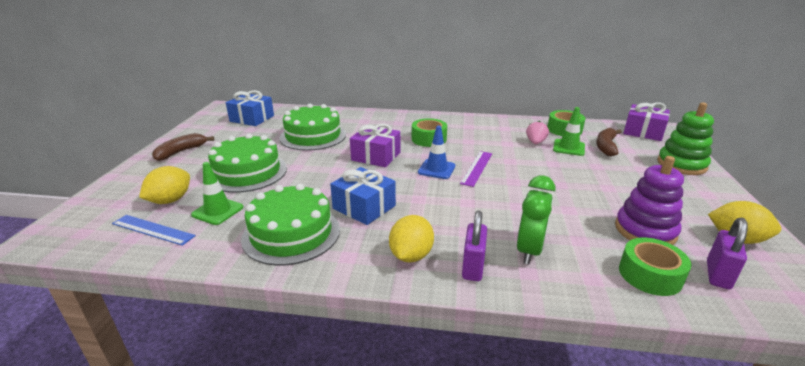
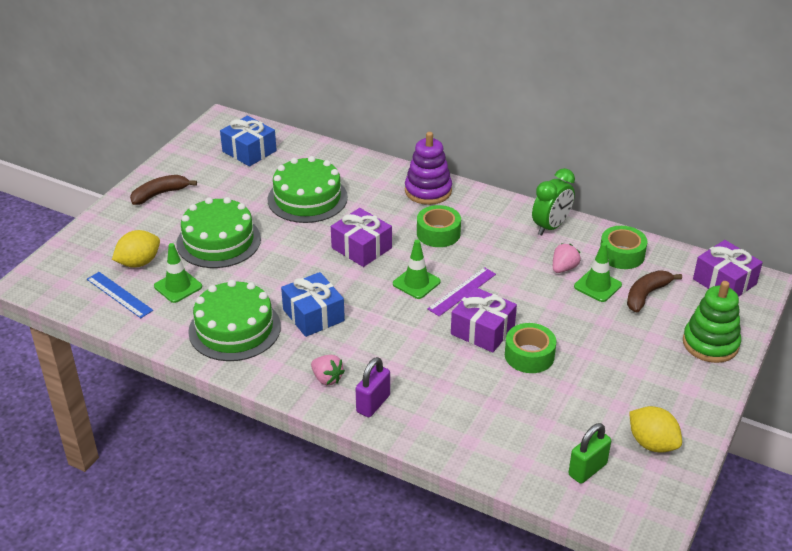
camera: 20 degrees right, 10 degrees up
(411, 255) = (327, 378): yellow lemon -> pink strawberry
(436, 169) = (416, 283): blue traffic cone -> green traffic cone
(516, 189) = (482, 330): none -> purple gift
(529, 250) = (436, 401): green clock -> green clock (551, 227)
(645, 230) = (569, 411): purple stacking toy -> purple stacking toy (428, 191)
(650, 275) = (524, 452): green tape -> green tape (529, 355)
(718, 275) = (587, 469): purple padlock -> green padlock

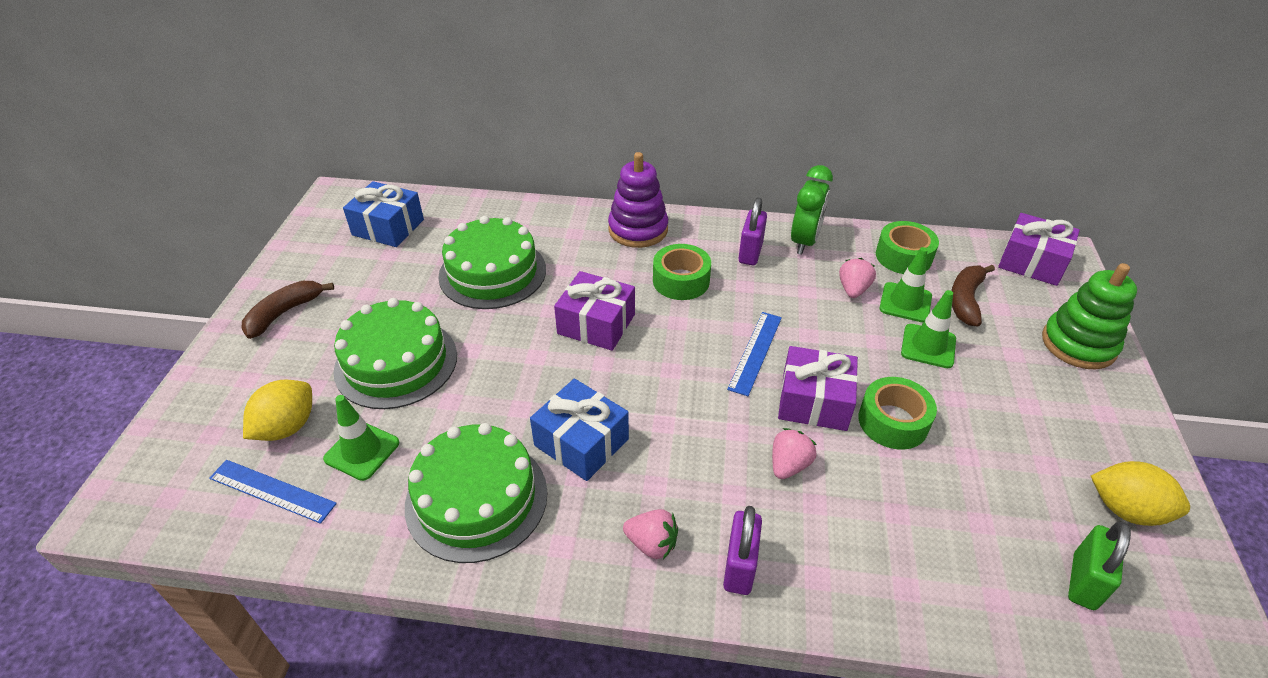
camera: 20 degrees left, 5 degrees up
(416, 283) = (692, 355): green traffic cone -> green traffic cone (928, 346)
(440, 361) = (789, 465): none -> pink strawberry
(462, 291) = (755, 352): purple ruler -> blue ruler
(503, 226) = (750, 253): none -> purple padlock

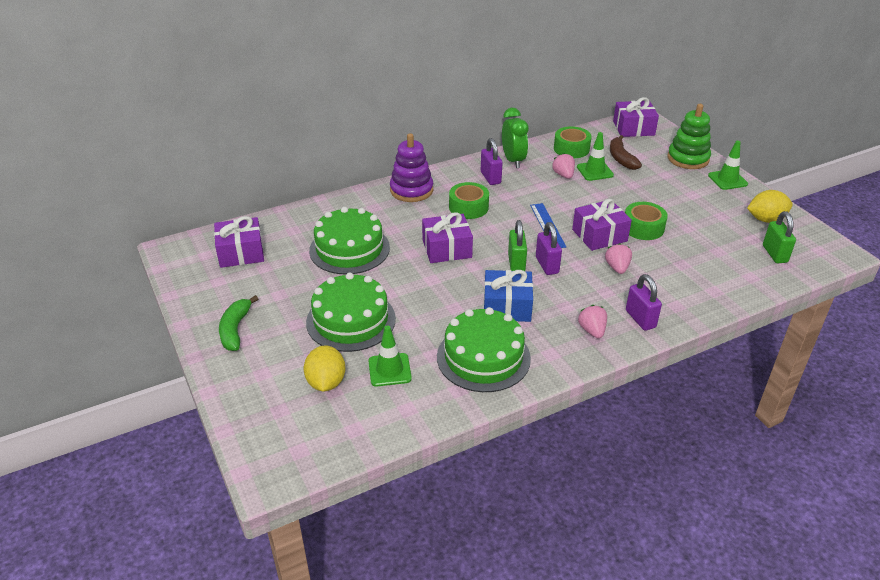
camera: 35 degrees left, 5 degrees down
(272, 491) = (361, 414): blue ruler -> none
(284, 313) = (235, 329): brown banana -> green banana
(388, 227) = (241, 253): blue gift -> purple gift
(652, 544) = (592, 330): pink strawberry -> pink strawberry turned 90 degrees counterclockwise
(658, 386) = (516, 263): none -> green padlock
(694, 409) = (547, 265): none -> purple padlock
(928, 346) = (625, 187): green traffic cone -> green traffic cone (727, 180)

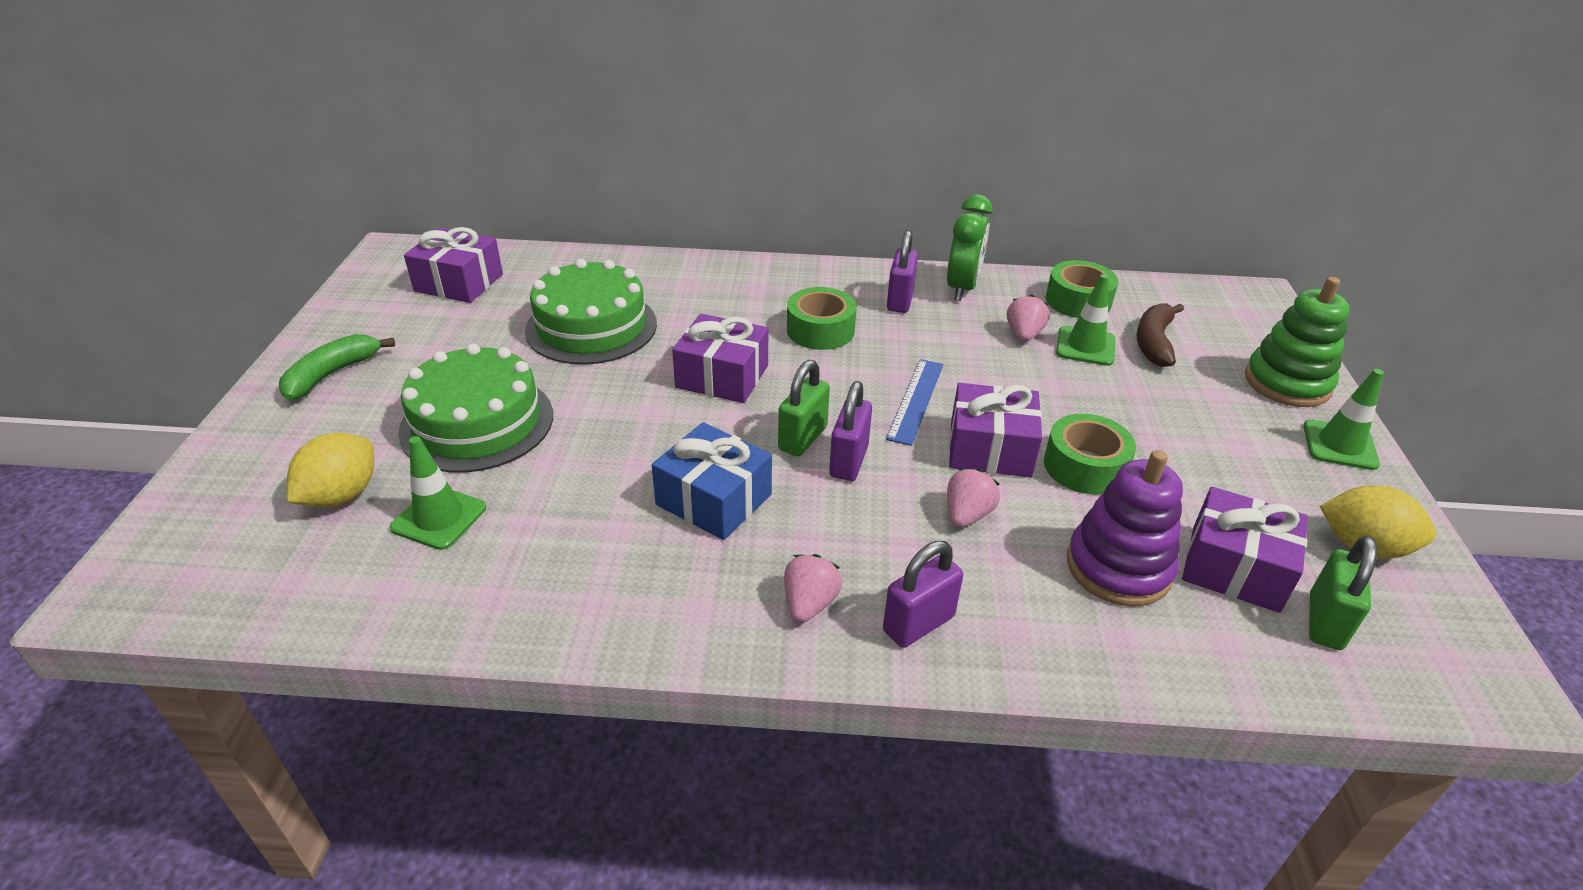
camera: 30 degrees right, 0 degrees up
(411, 190) = (764, 280): purple stacking toy -> purple stacking toy (1118, 567)
(483, 357) = (588, 564): green cake -> none
(633, 128) = (1224, 304): purple gift -> purple gift (1235, 568)
(640, 319) = (918, 624): purple padlock -> purple padlock turned 45 degrees clockwise

